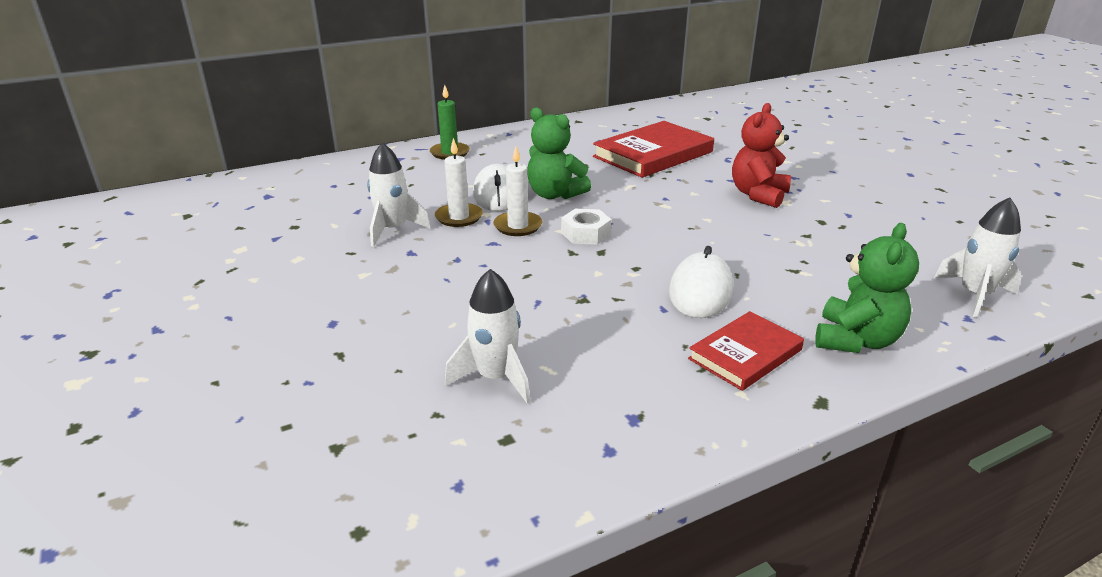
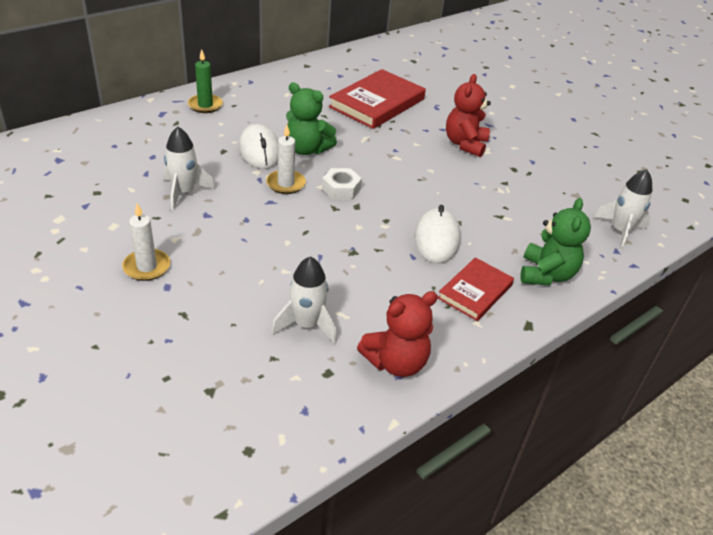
camera: 15 degrees left, 10 degrees up
(459, 217) = (235, 176): white candle -> white candle (147, 267)
(609, 434) = (396, 362): none -> red teddy bear

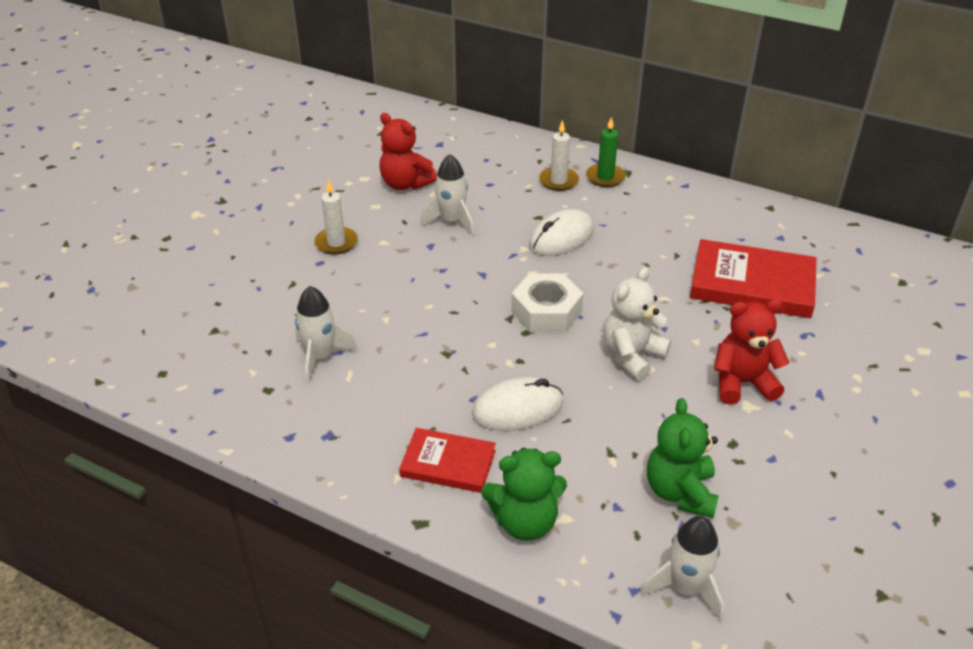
camera: 70 degrees right, 0 degrees up
(285, 184) = (520, 273): white candle -> white candle (558, 181)
(307, 149) = (596, 265): green teddy bear -> green teddy bear (680, 492)
(341, 189) = (546, 312): white nut -> white nut, size x1.51
(396, 362) = (304, 430): red teddy bear -> red teddy bear (405, 184)
(414, 172) = (632, 356): none -> white teddy bear

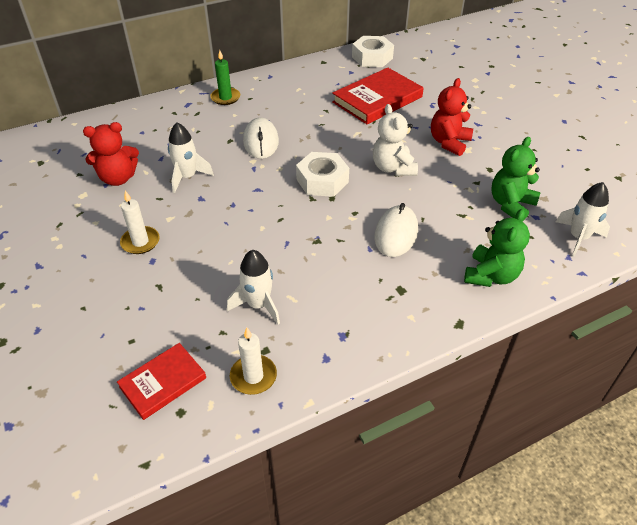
camera: 55 degrees left, 5 degrees up
(448, 463) = (418, 287): red book -> red book (163, 382)
(558, 181) = (205, 115): white candle -> white candle (253, 376)
(680, 492) = (511, 205): green teddy bear -> green teddy bear turned 90 degrees clockwise
(837, 239) = (372, 58): none -> white nut

